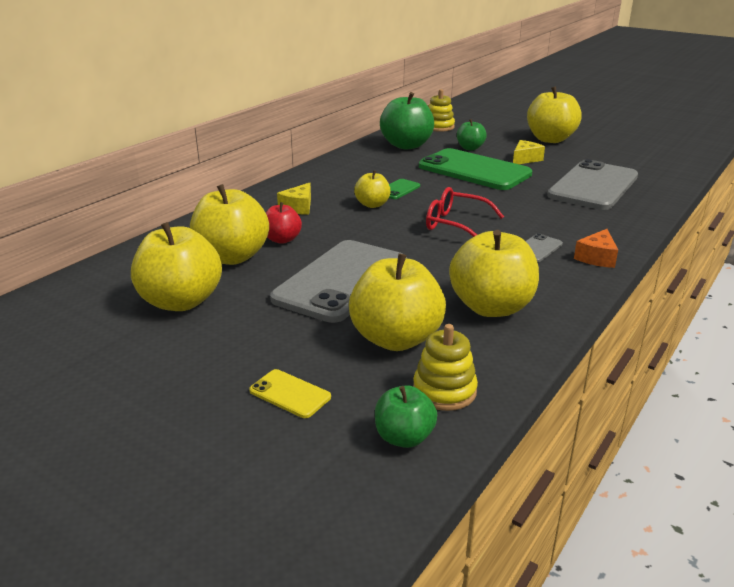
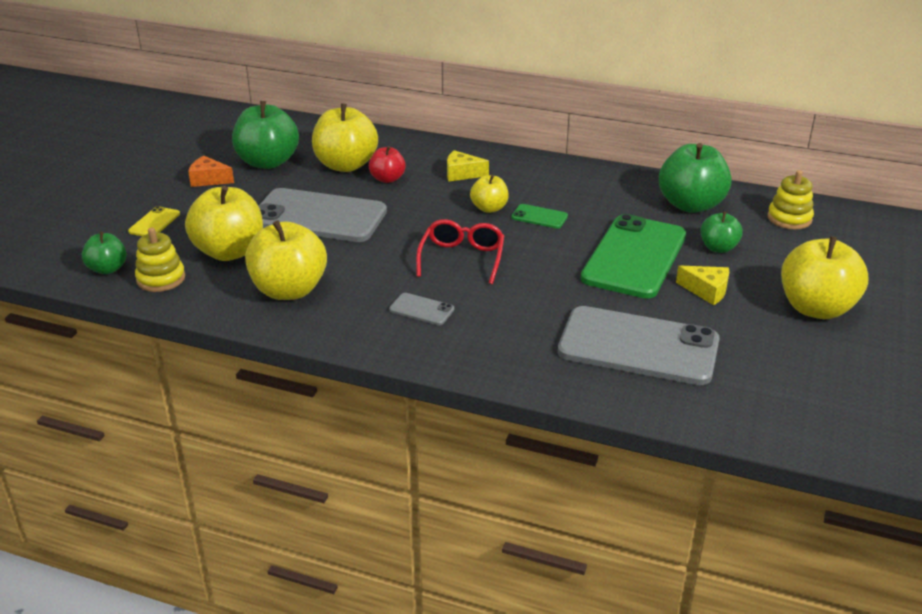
camera: 75 degrees right, 5 degrees up
(181, 302) = (268, 162): yellow apple -> green apple
(597, 258) = (414, 347): orange cheese -> orange cheese (209, 180)

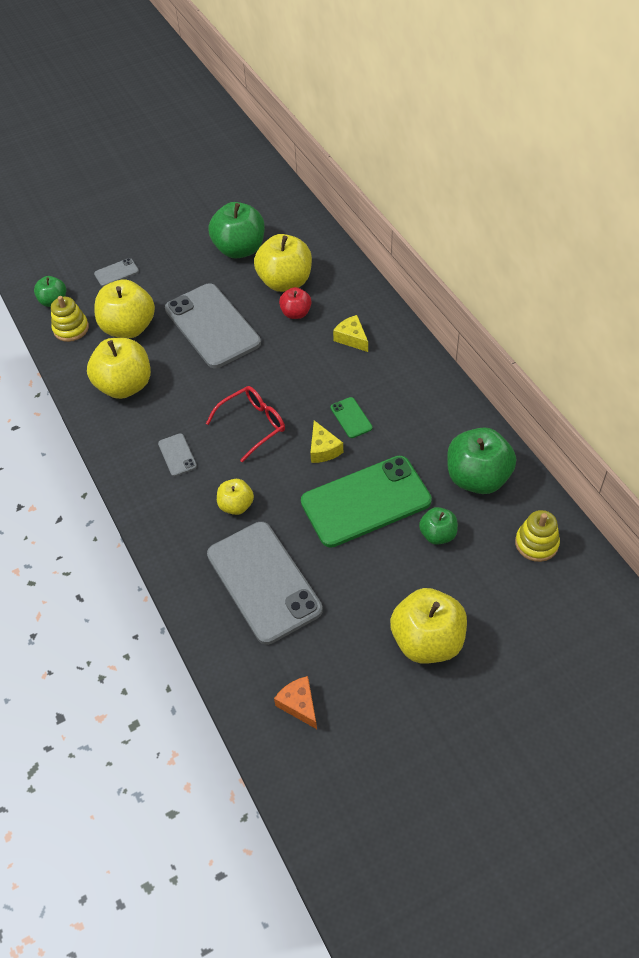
camera: 45 degrees right, 20 degrees up
(154, 223) = (116, 272): yellow phone -> grey phone
(209, 180) = (187, 247): orange cheese -> orange cheese (299, 704)
(489, 208) = (327, 387): yellow apple -> yellow apple (236, 505)
(706, 291) = (373, 568): yellow cheese -> yellow cheese (323, 449)

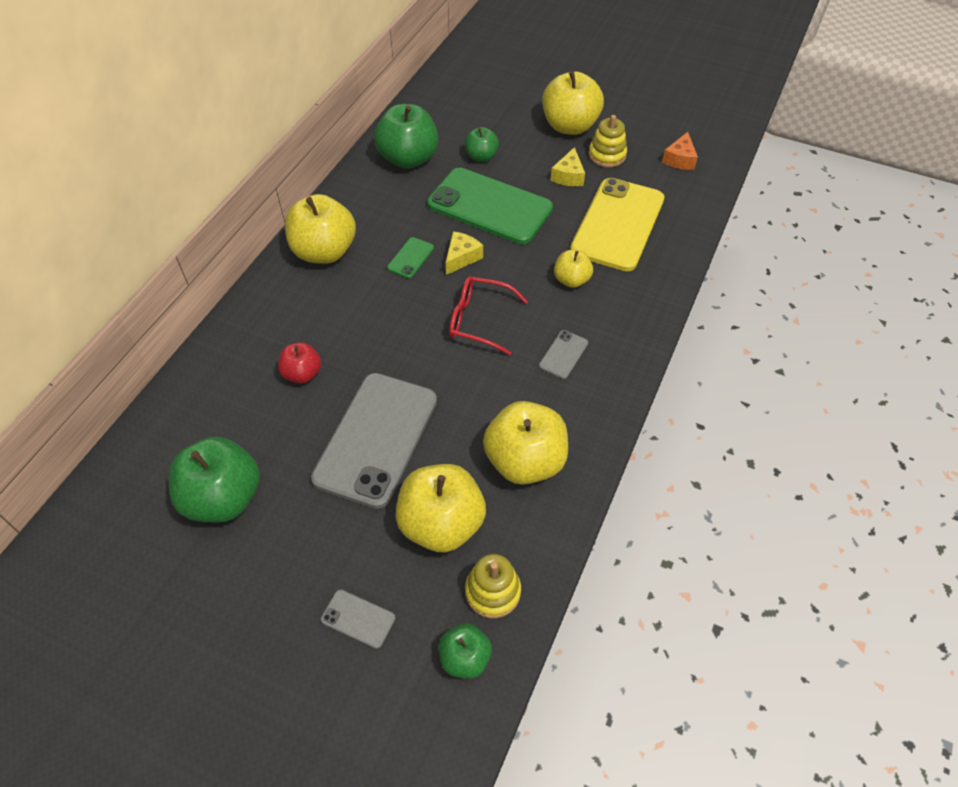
camera: 130 degrees left, 0 degrees up
(263, 582) = (618, 224): grey phone -> yellow phone
(285, 282) = (256, 413): yellow apple -> yellow apple (324, 252)
(352, 338) = (308, 308): yellow cheese -> yellow cheese (568, 176)
(536, 543) = (441, 110): yellow stacking toy -> yellow stacking toy (607, 155)

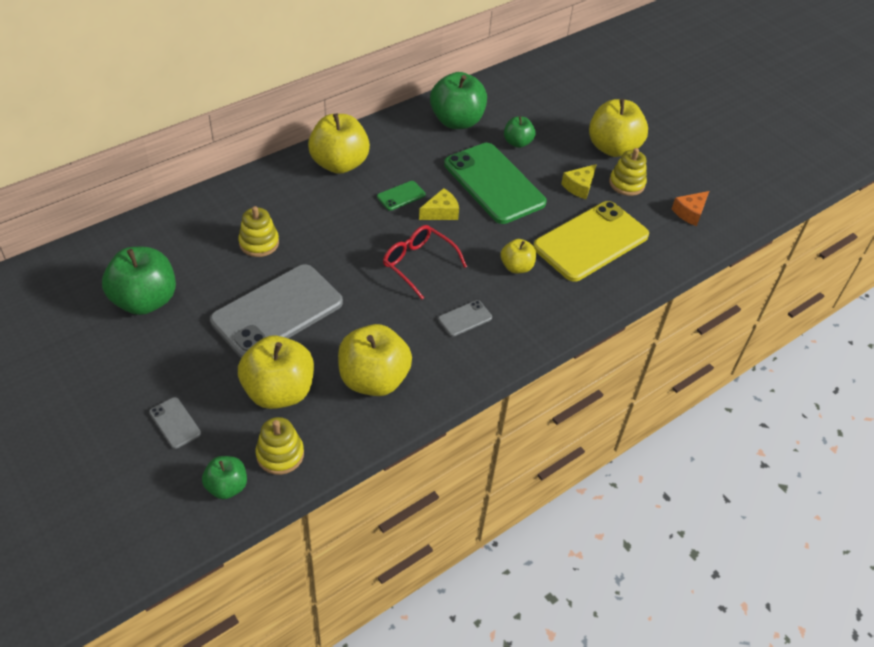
camera: 25 degrees right, 5 degrees down
(302, 374) = (259, 243): red apple -> yellow stacking toy

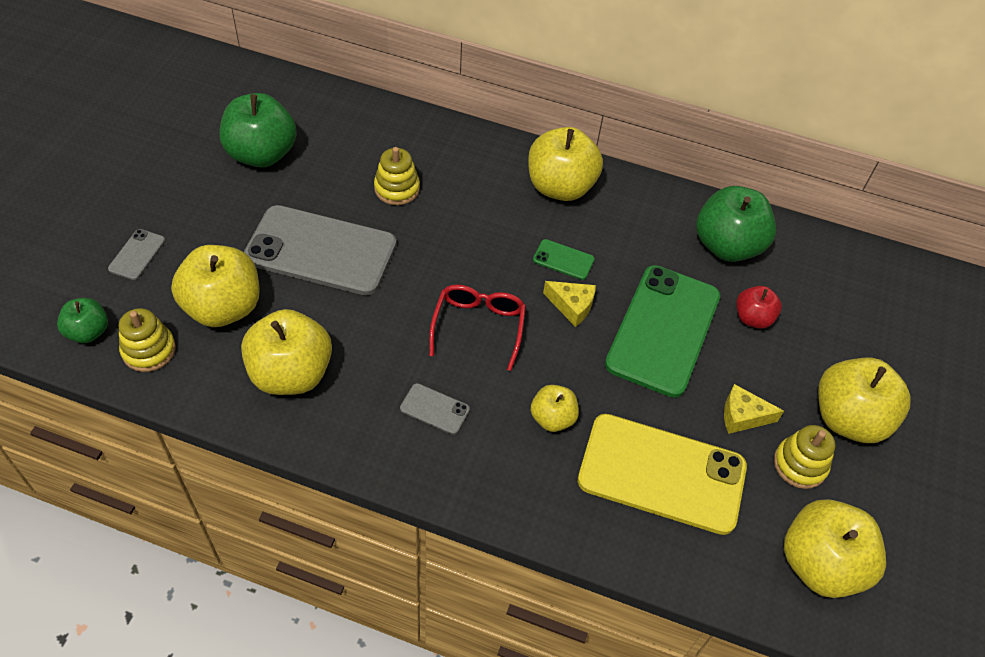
camera: 55 degrees right, 5 degrees up
(517, 143) = (752, 318): green apple -> red apple
(690, 213) = (820, 564): orange cheese -> yellow apple

